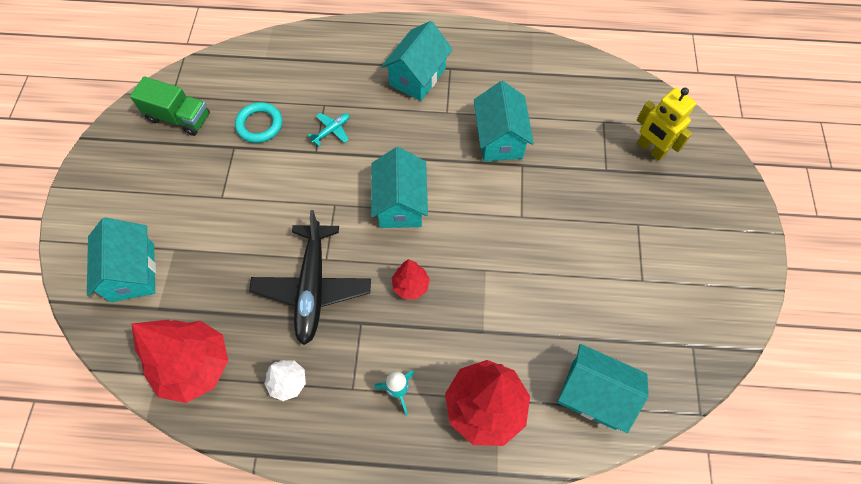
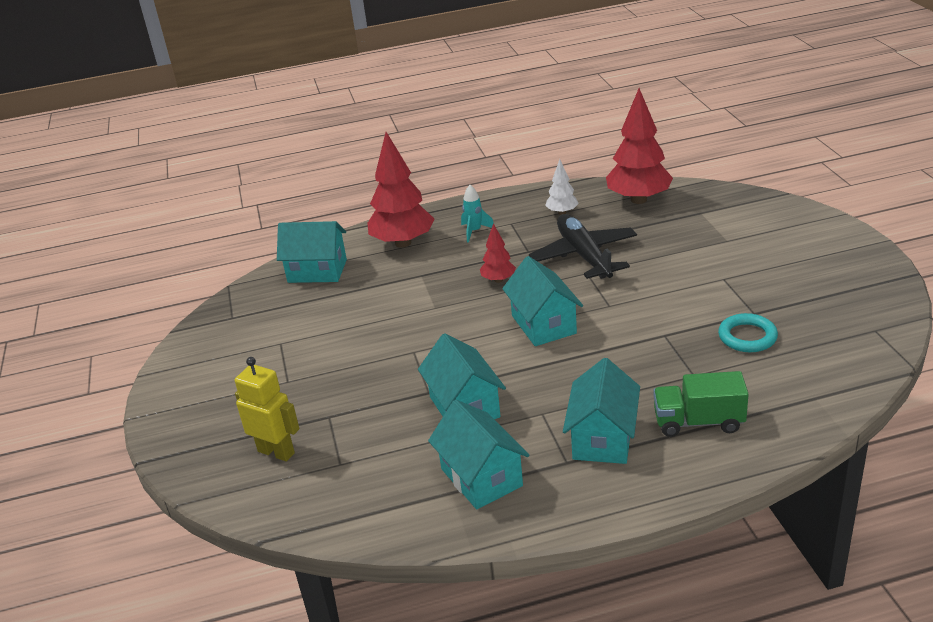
camera: 165 degrees right, 30 degrees down
(132, 272) = (745, 221): turquoise house -> turquoise house (481, 477)
(179, 117) = (841, 316): green truck -> green truck (698, 422)
(332, 130) = (663, 356): turquoise plane -> none

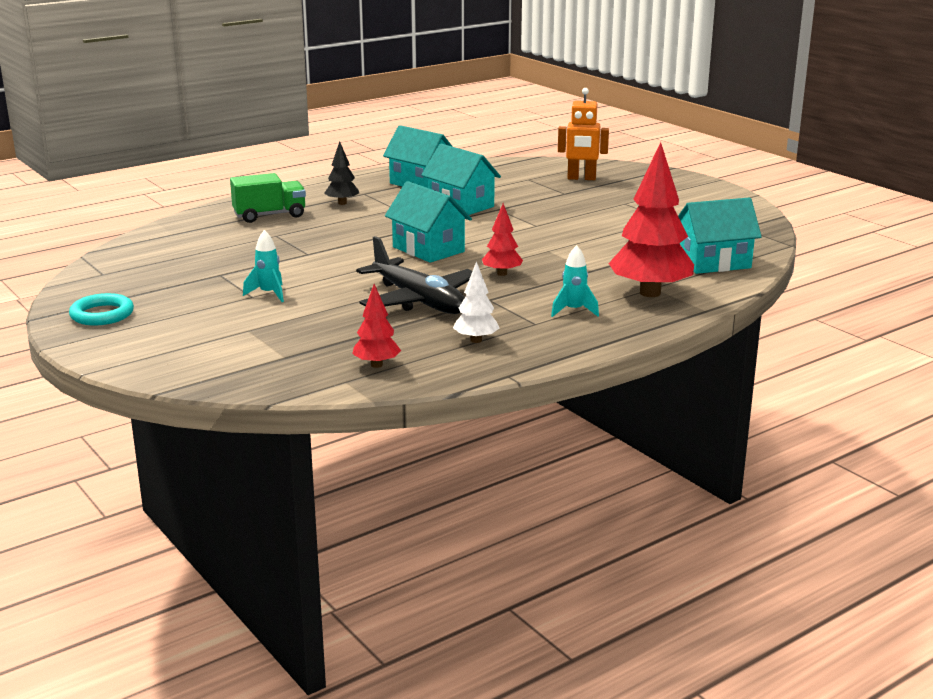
camera: 155 degrees right, 10 degrees down
(276, 452) = (581, 178): yellow robot -> orange robot
(602, 438) = (342, 203): turquoise house -> black tree
(638, 200) = (376, 365): red tree -> red tree, size x0.50
(708, 279) = (269, 294): none -> turquoise rocket
(747, 337) = (228, 259): turquoise ring -> turquoise ring (102, 314)

